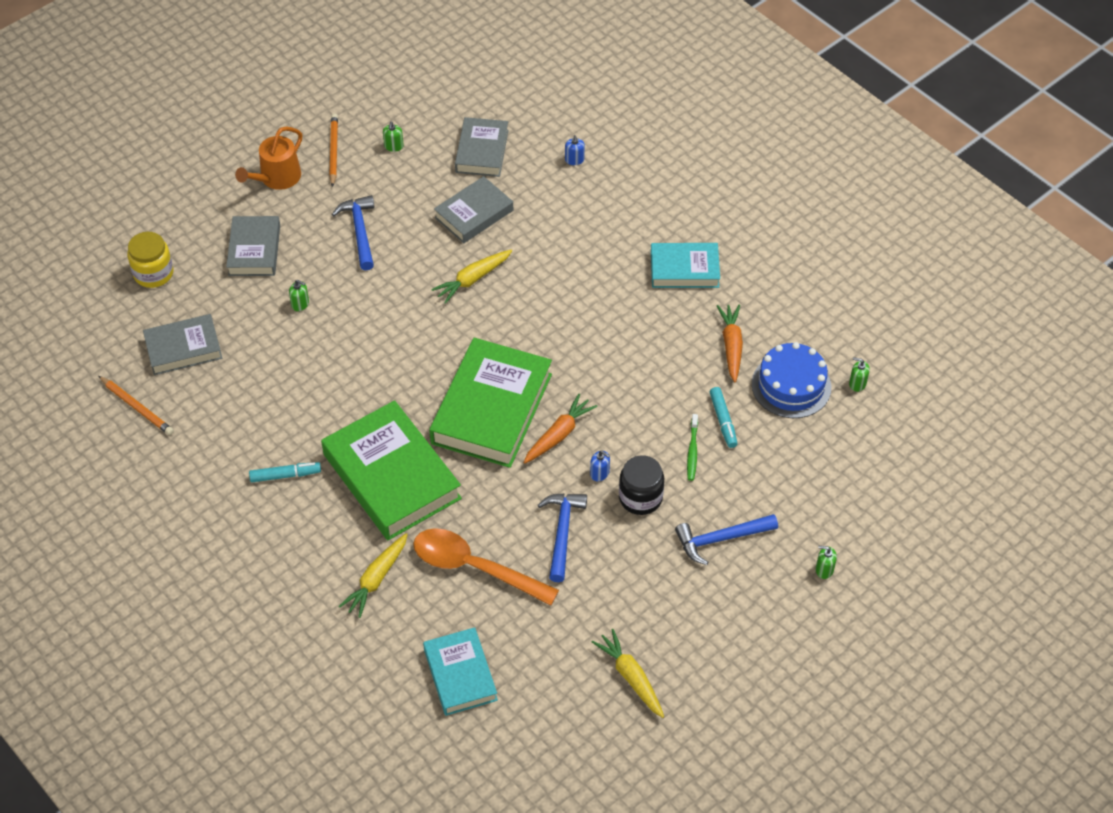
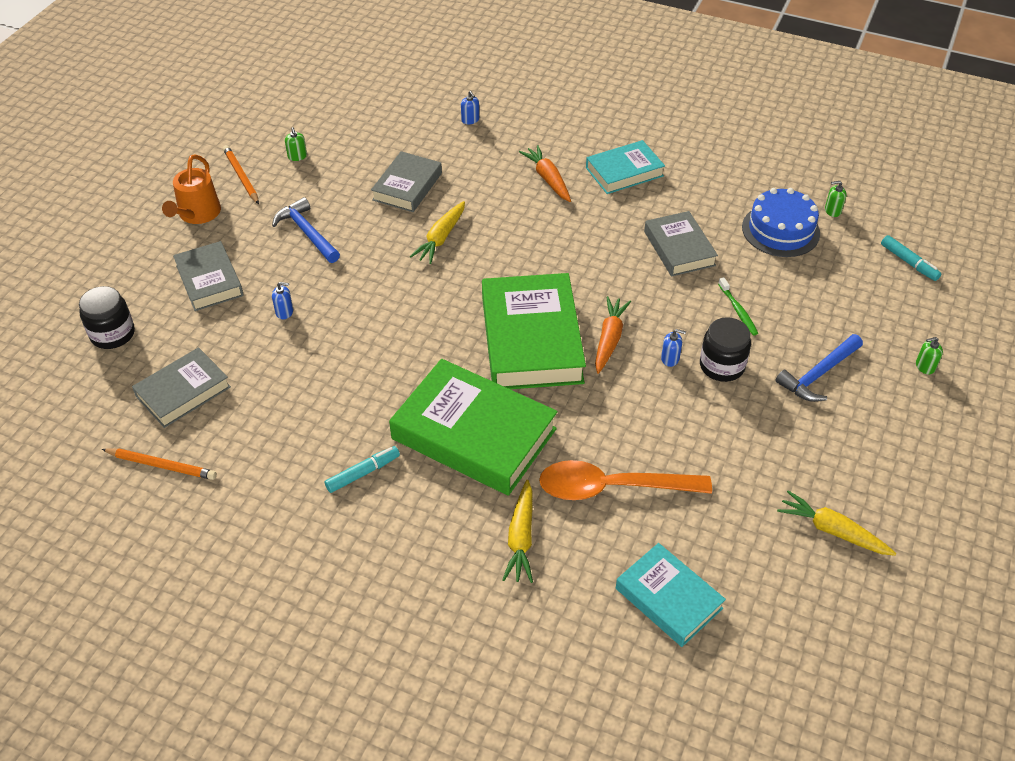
camera: 25 degrees left, 5 degrees down
(153, 273) = (112, 334): yellow jar -> black jar
(300, 304) = (284, 312): green soap dispenser -> blue soap dispenser
(482, 151) = (382, 137): grey book -> grey book (679, 248)
(562, 533) = (673, 423): blue hammer -> none
(723, 420) = (745, 276): turquoise marker -> turquoise marker (908, 262)
(731, 346) = (707, 216): orange carrot -> orange carrot (548, 179)

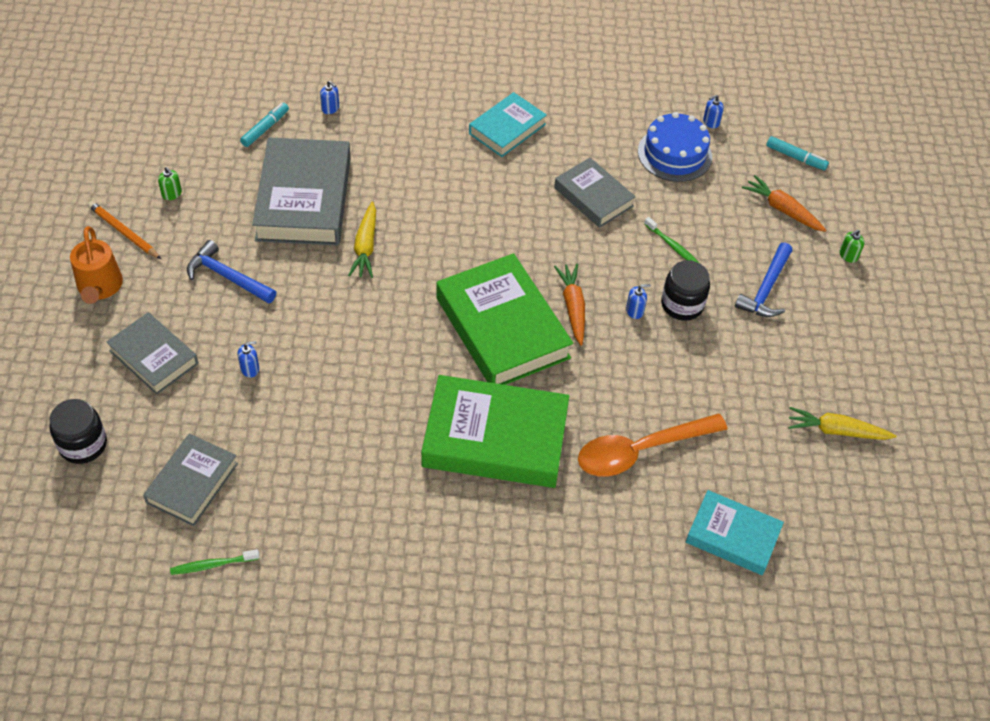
camera: 25 degrees left, 5 degrees up
(161, 465) = (213, 565): orange pencil -> green toothbrush
(362, 473) = (412, 509): turquoise marker -> turquoise marker (265, 129)
(407, 186) = (304, 199): grey book -> grey book, size x1.71
(521, 538) = (584, 524): yellow carrot -> none
(548, 179) = (438, 155): orange carrot -> orange carrot (782, 209)
(832, 211) = (711, 122): green soap dispenser -> blue soap dispenser

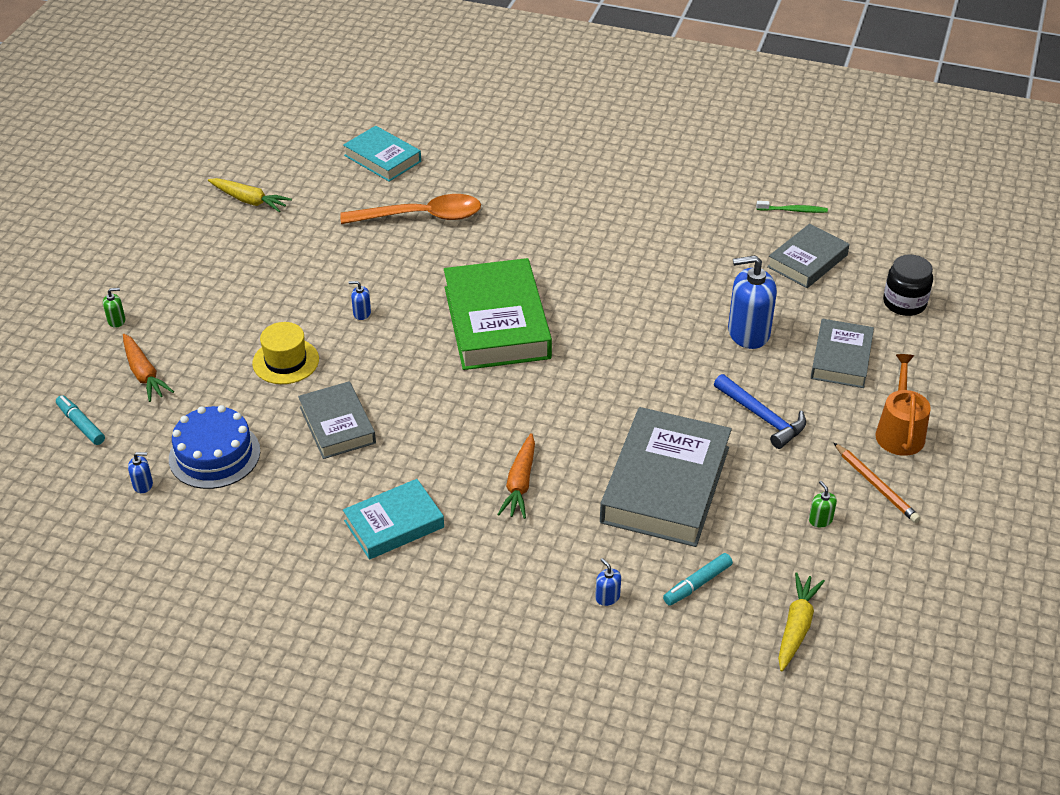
camera: 160 degrees left, 10 degrees down
(153, 357) = (841, 358): grey book -> grey book turned 45 degrees clockwise
(250, 369) = (748, 333): blue soap dispenser -> blue soap dispenser, size x2.33
(365, 246) = (609, 420): yellow carrot -> yellow carrot (796, 627)
(495, 438) = (540, 245): green book -> none
(573, 307) = (419, 327): orange carrot -> orange carrot (520, 483)
(672, 246) = (285, 361): green toothbrush -> yellow hat
(682, 305) = (313, 310): black jar -> none
(766, 289) = (222, 308): blue hammer -> none

